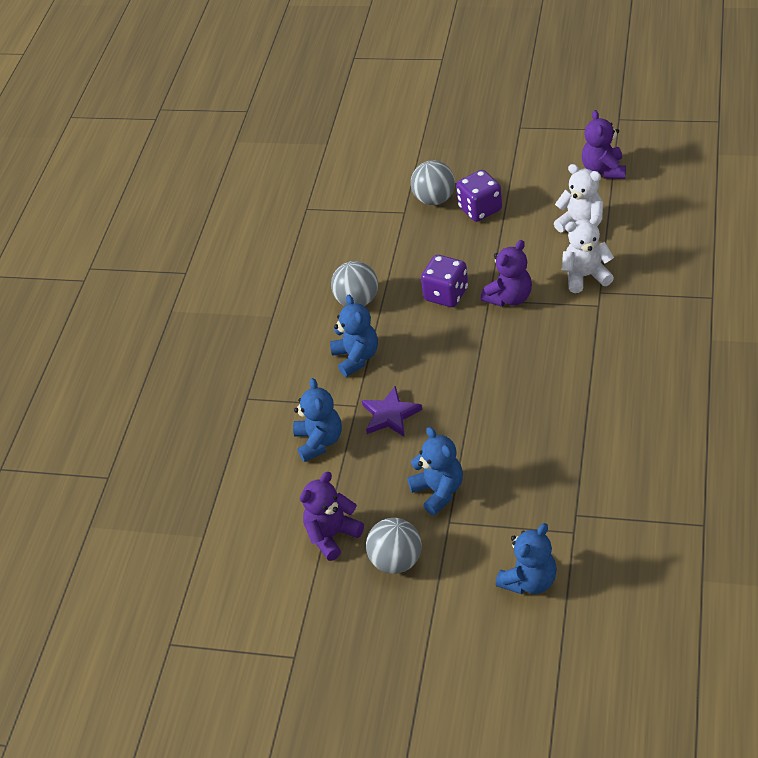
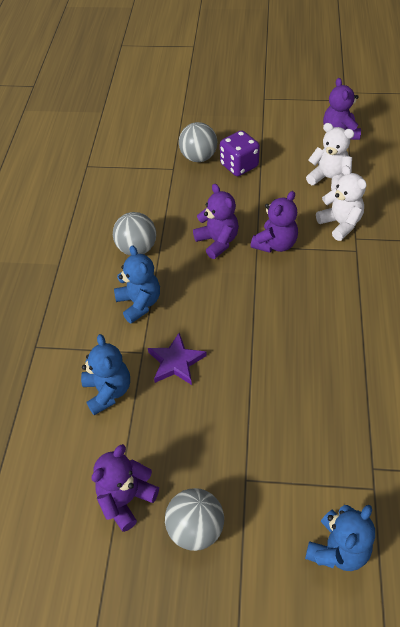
camera: 10 degrees left, 5 degrees up
(438, 491) = (231, 444): blue teddy bear -> none
(446, 294) = (217, 241): purple dice -> purple teddy bear
(585, 276) = (340, 224): white teddy bear -> white teddy bear turned 75 degrees clockwise

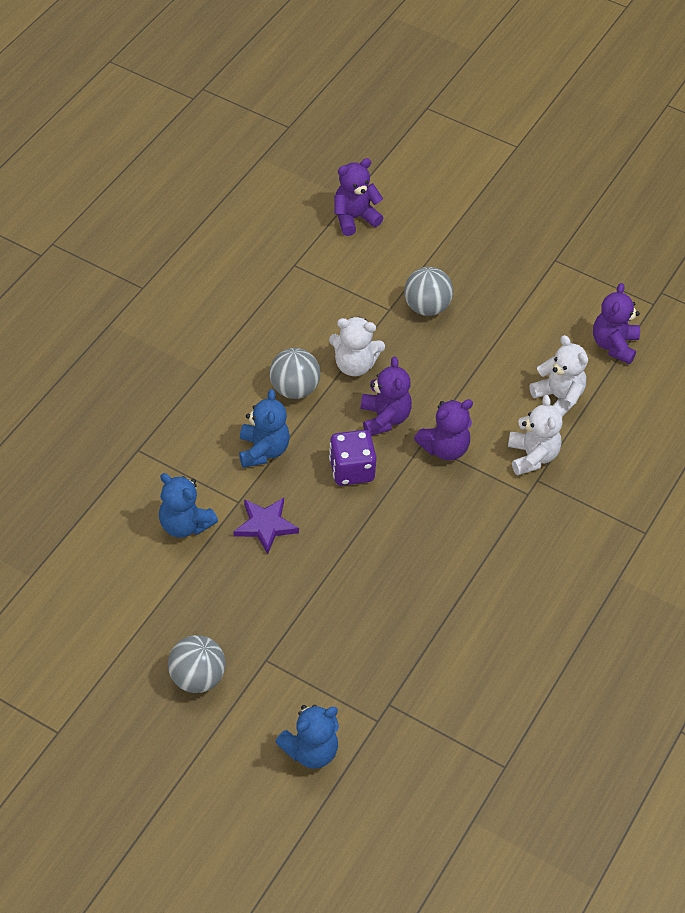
camera: 20 degrees right, 0 degrees up
(108, 391) = (185, 525): blue teddy bear -> blue teddy bear turned 120 degrees clockwise
(126, 499) = (150, 626): purple teddy bear -> purple teddy bear (354, 218)
(172, 214) = (354, 365): none -> white teddy bear
(239, 165) = (466, 337): purple dice -> purple dice (351, 470)

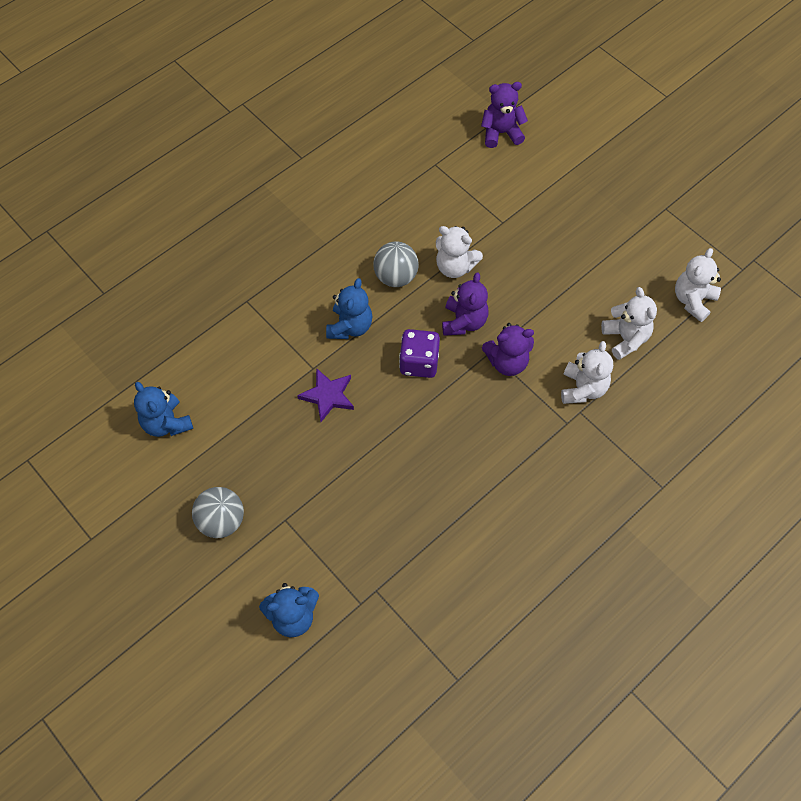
camera: 20 degrees right, 10 degrees up
(185, 525) = (261, 378): blue teddy bear -> blue teddy bear (166, 423)
(426, 307) = (536, 227): grey ball -> none
(614, 345) = (693, 300): purple teddy bear -> white teddy bear

